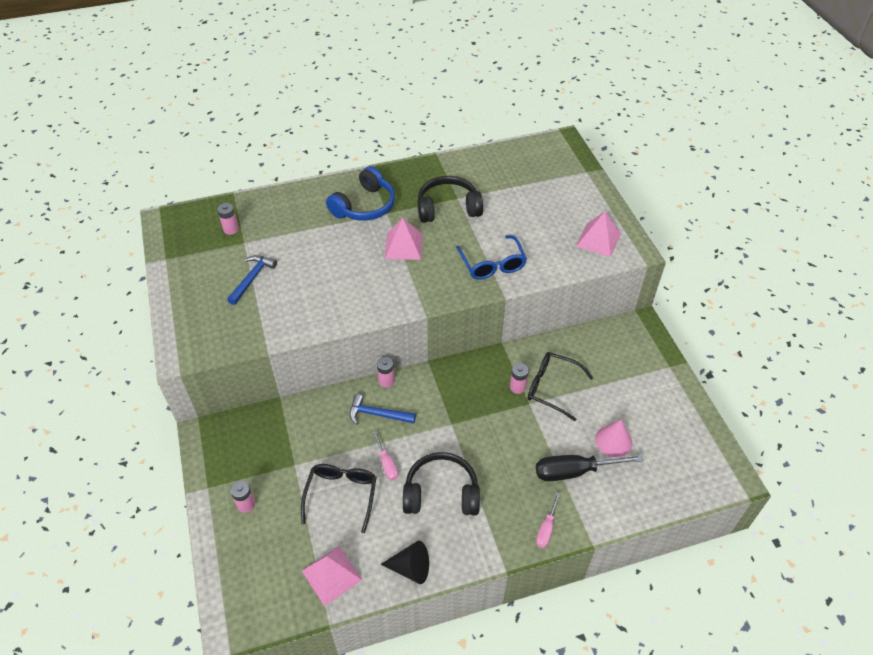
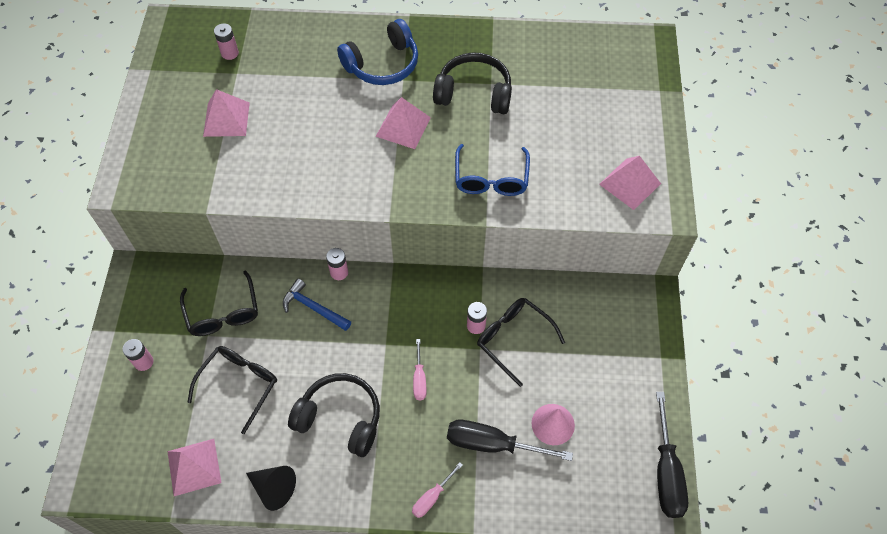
camera: 20 degrees right, 10 degrees up
(252, 279) = (226, 119): blue hammer -> pink pyramid
(300, 442) = (223, 313): none -> black glasses
(386, 463) = (299, 366): pink screwdriver -> pink screwdriver (419, 378)
(715, 447) = (666, 471): none -> black screwdriver

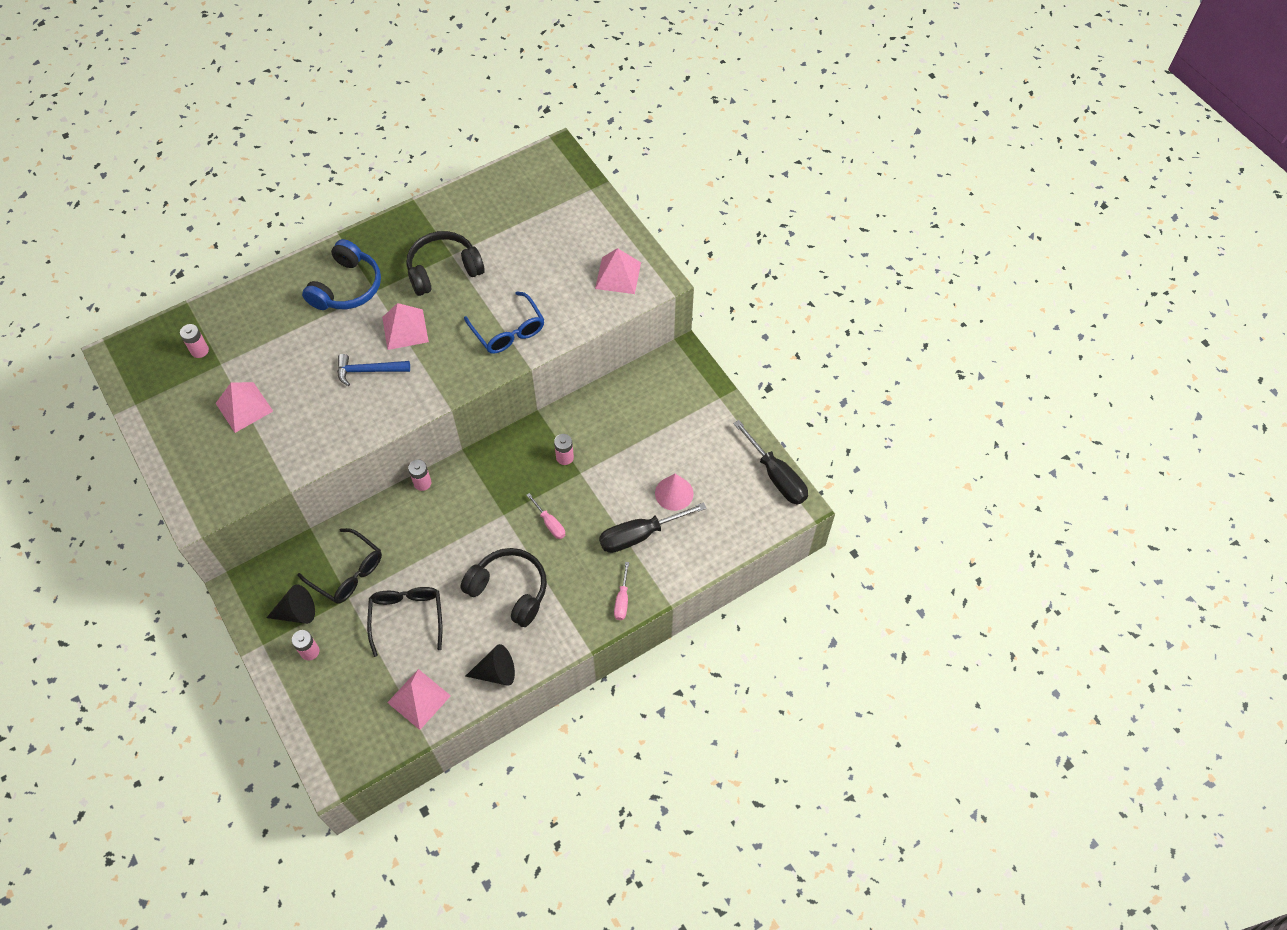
camera: 35 degrees left, 0 degrees up
(160, 321) = (297, 612): none -> black cone
(313, 308) = (423, 523): blue hammer -> blue hammer (369, 371)
(340, 418) = (509, 590): black headphones -> black headphones turned 45 degrees clockwise
(513, 339) = (601, 450): black glasses -> none

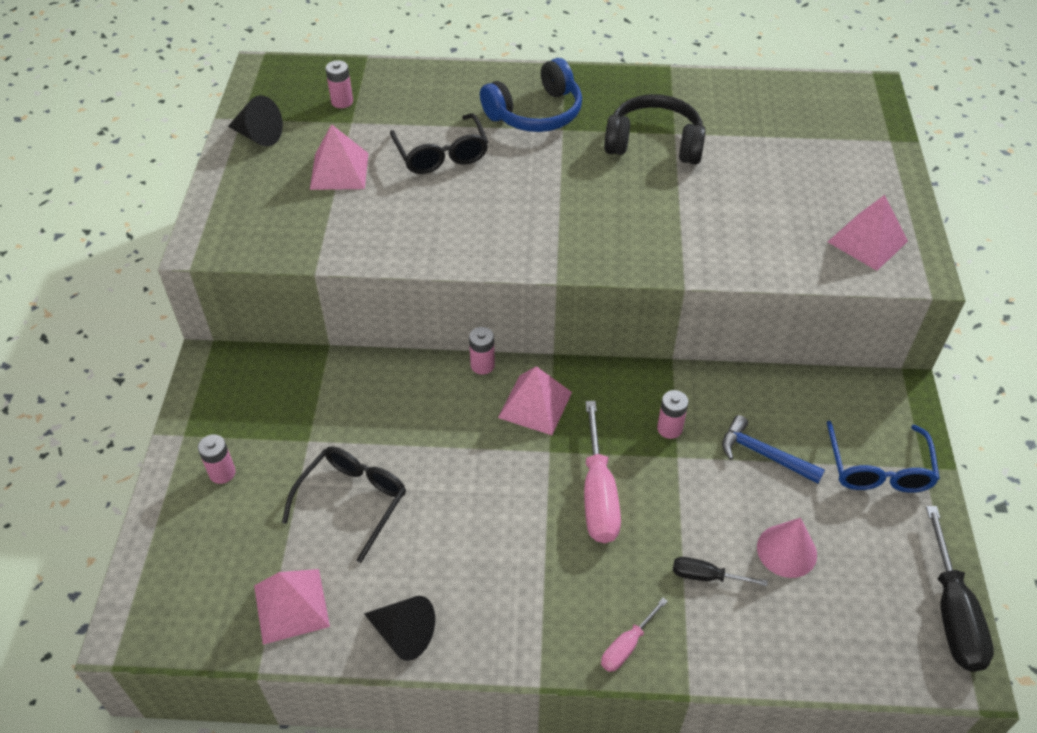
camera: 35 degrees right, 10 degrees down
(297, 612) = (244, 423): black cone -> black cone (258, 136)
(348, 573) = (329, 413): black glasses -> black glasses (441, 154)
(369, 371) = (495, 200): blue hammer -> blue hammer (764, 455)
(405, 329) = (567, 179): pink pyramid -> pink pyramid (535, 405)
(508, 331) = (686, 236): blue glasses -> blue glasses (878, 469)
(509, 590) = (493, 543): black headphones -> none
(549, 523) = (598, 493): pink screwdriver -> pink screwdriver, size x1.86
(640, 535) = (706, 576): black screwdriver -> black screwdriver, size x0.54

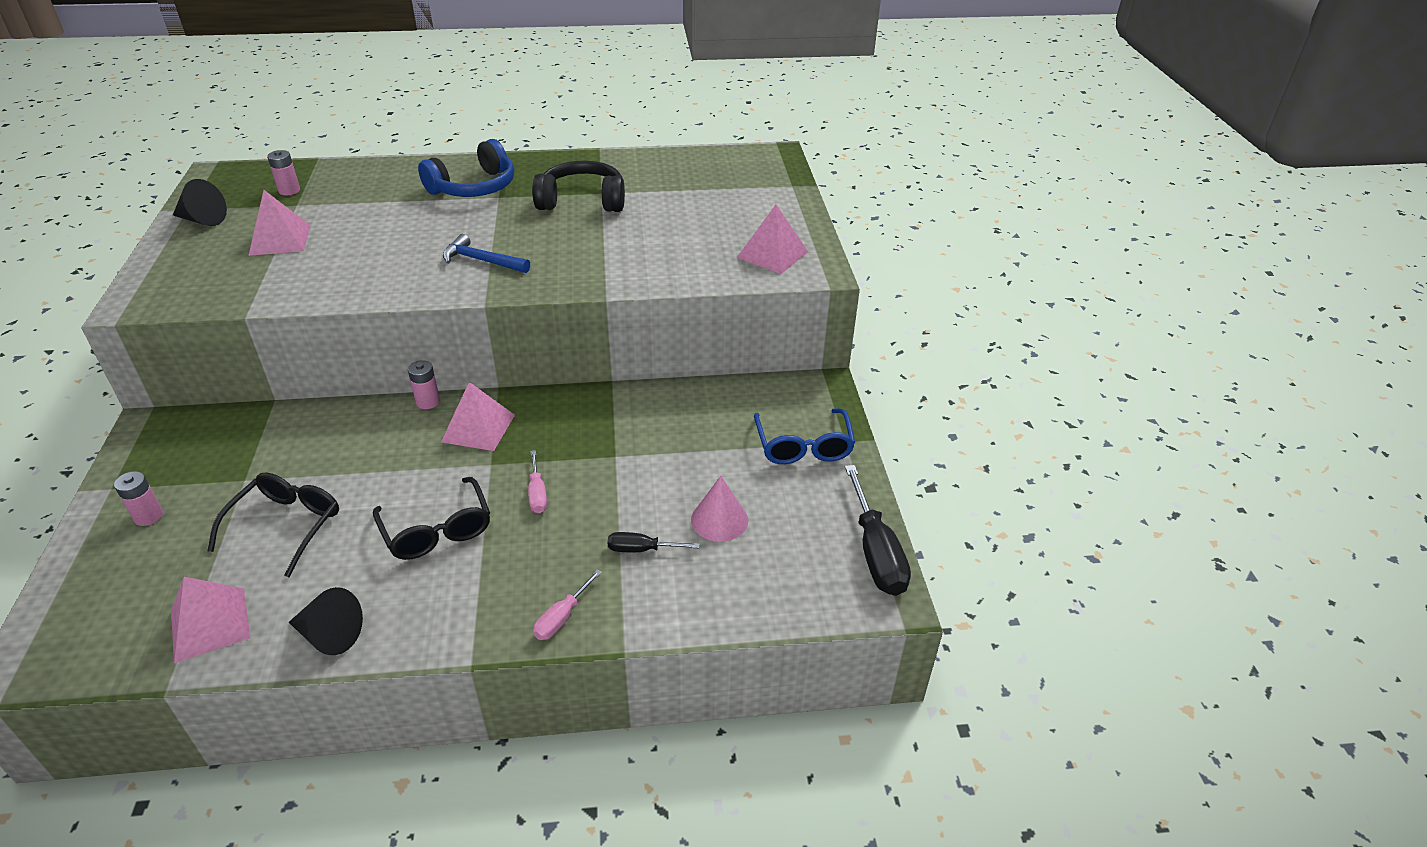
camera: 10 degrees left, 10 degrees down
(441, 154) = (382, 221): black glasses -> black glasses (437, 530)
(598, 493) = (537, 493): pink screwdriver -> pink screwdriver, size x0.54
(669, 428) = (608, 434): pink battery -> none
(764, 455) = (697, 446): blue hammer -> blue hammer (482, 261)

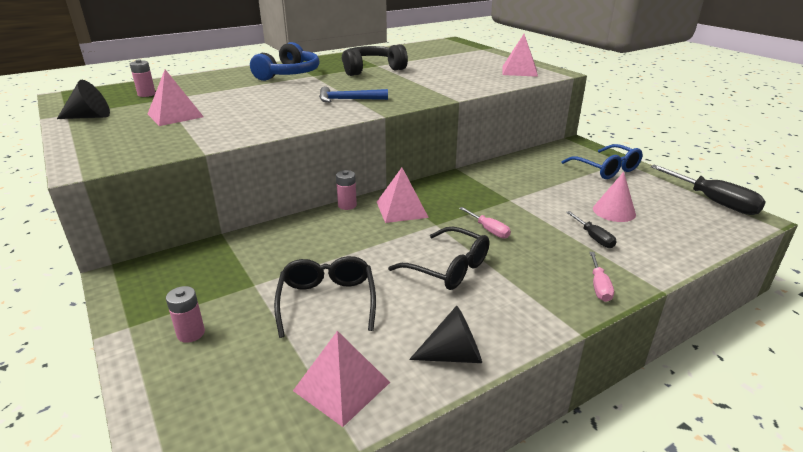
camera: 25 degrees left, 10 degrees down
(642, 549) = (593, 237): black screwdriver -> black screwdriver turned 90 degrees counterclockwise

